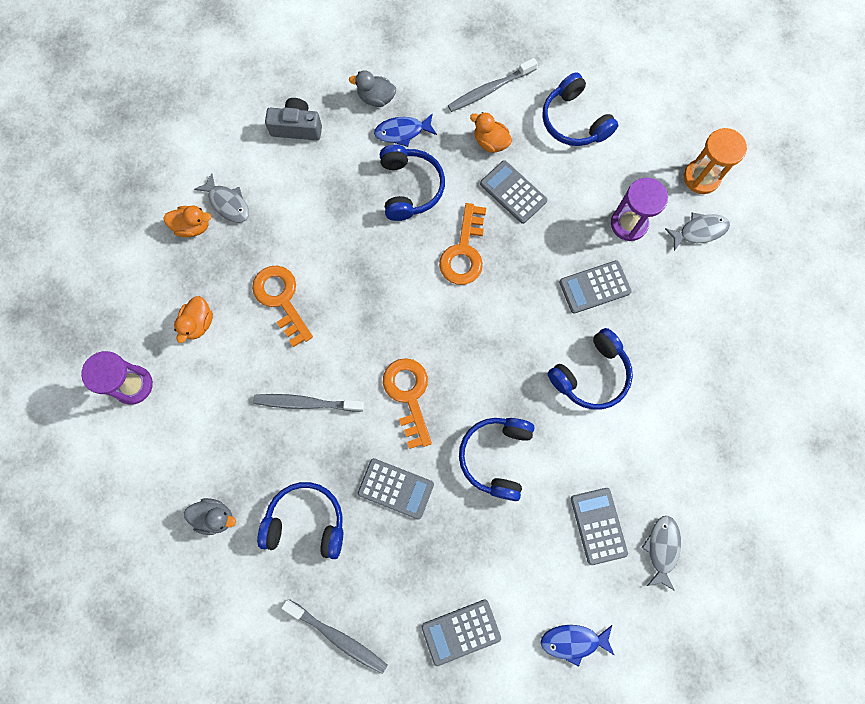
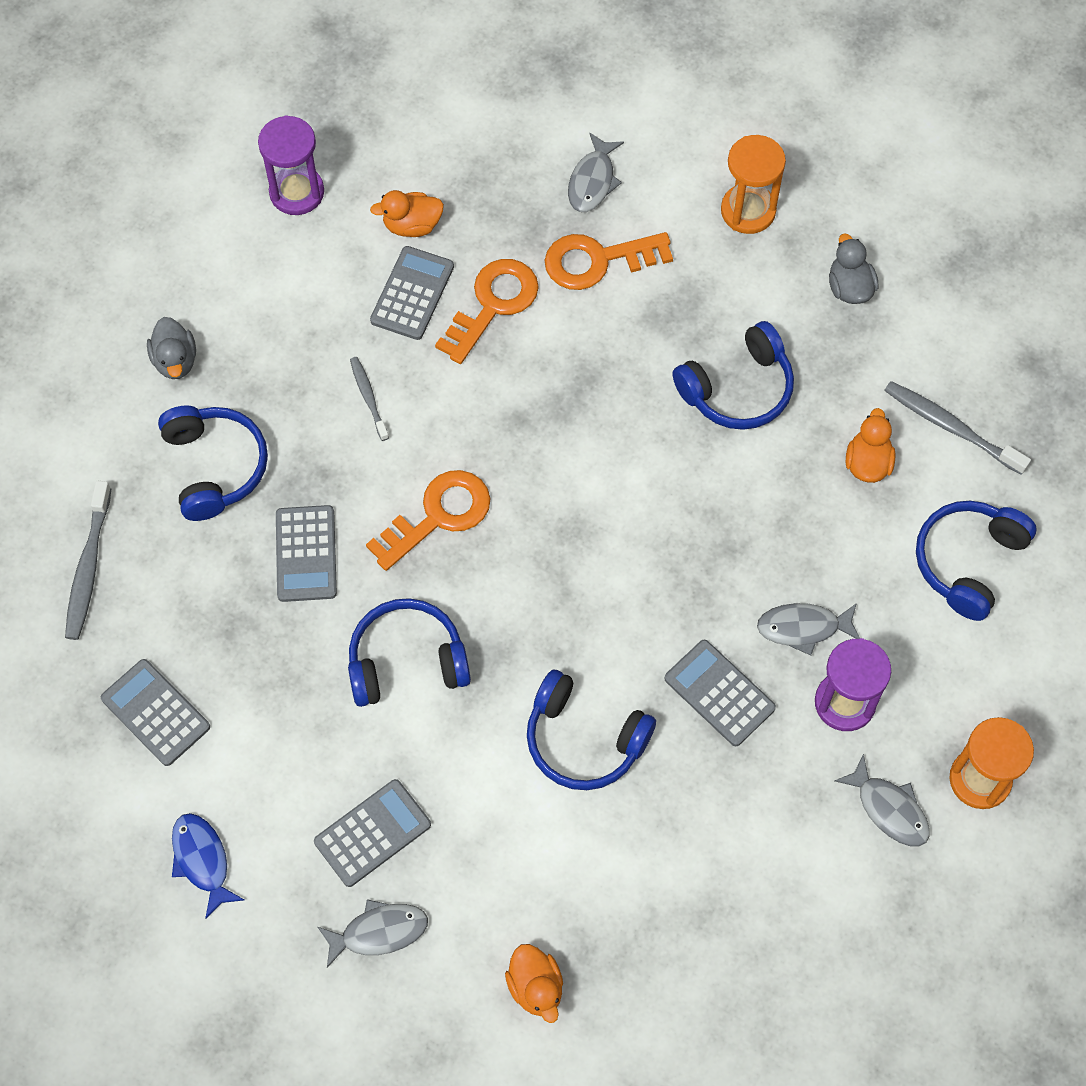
camera: 65 degrees right, 10 degrees down
(193, 226) = (538, 157): orange duck -> orange duck (536, 987)
(297, 127) = (748, 211): grey camera -> orange hourglass
(306, 403) = (368, 397): grey toothbrush -> grey toothbrush, size x0.61
(402, 132) = (817, 343): blue fish -> none
(464, 251) = (680, 498): orange key -> orange key (598, 260)
(513, 192) = (806, 525): grey calculator -> grey calculator (412, 293)
(575, 224) = (803, 628): none -> grey fish

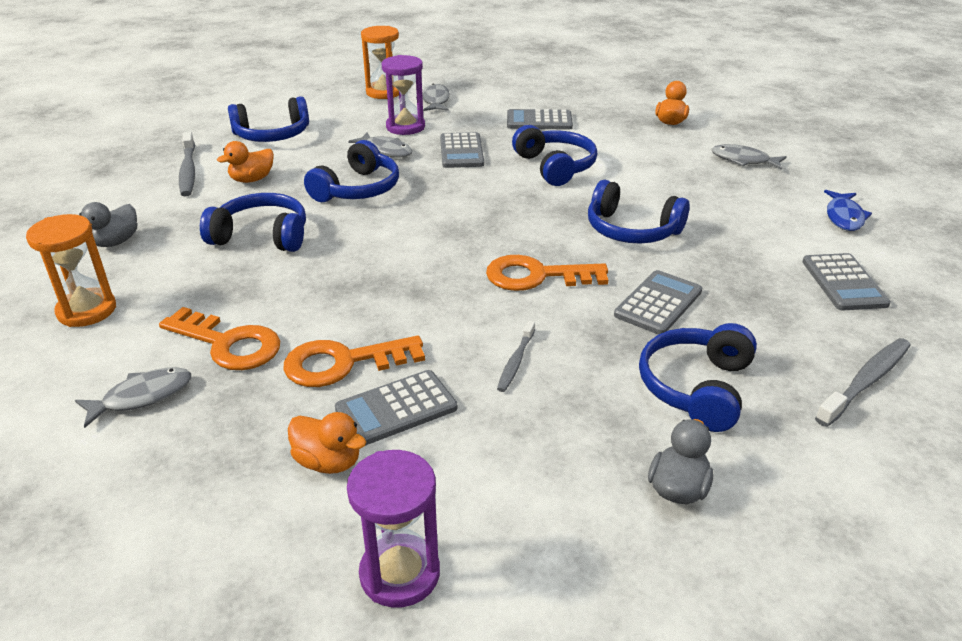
camera: 140 degrees left, 30 degrees down
(372, 833) = (718, 186): grey calculator -> grey calculator (539, 121)
(743, 528) = (357, 189): none -> blue headphones

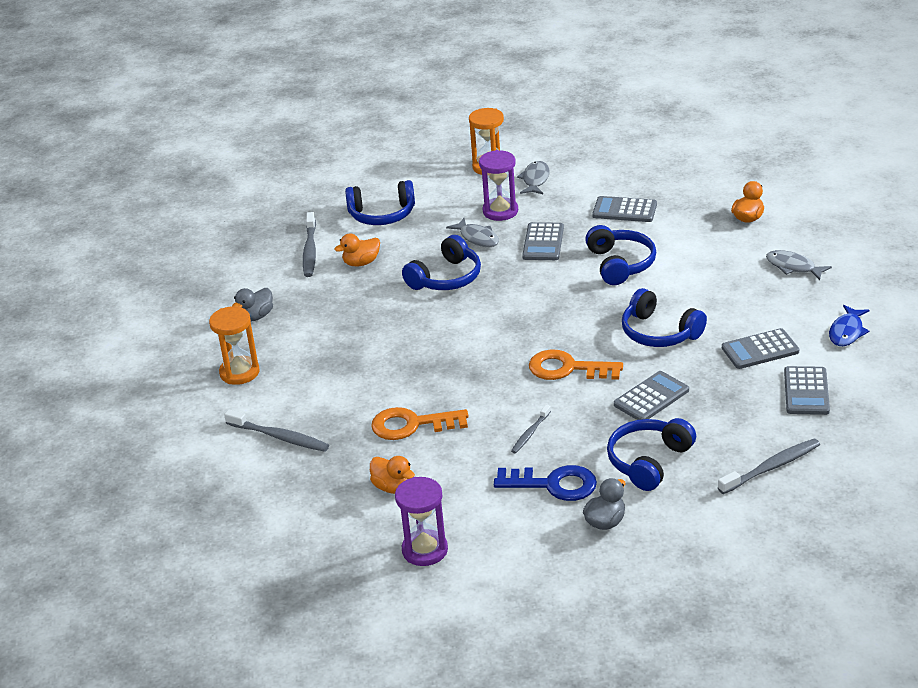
camera: 15 degrees right, 0 degrees up
(142, 397) = (279, 437): grey fish -> grey toothbrush
(228, 344) = (336, 405): orange key -> none
(262, 236) = (365, 318): blue headphones -> none
(396, 408) = (441, 458): grey calculator -> grey calculator (760, 350)
(575, 434) = (553, 484): none -> blue key

